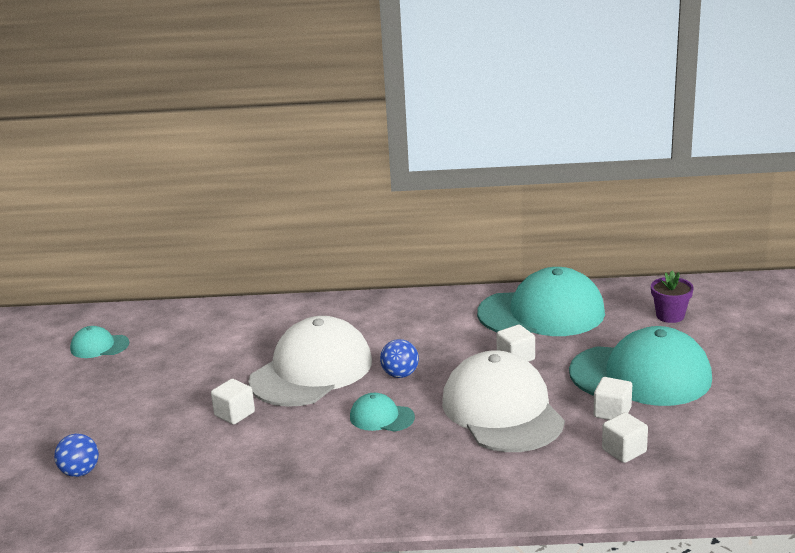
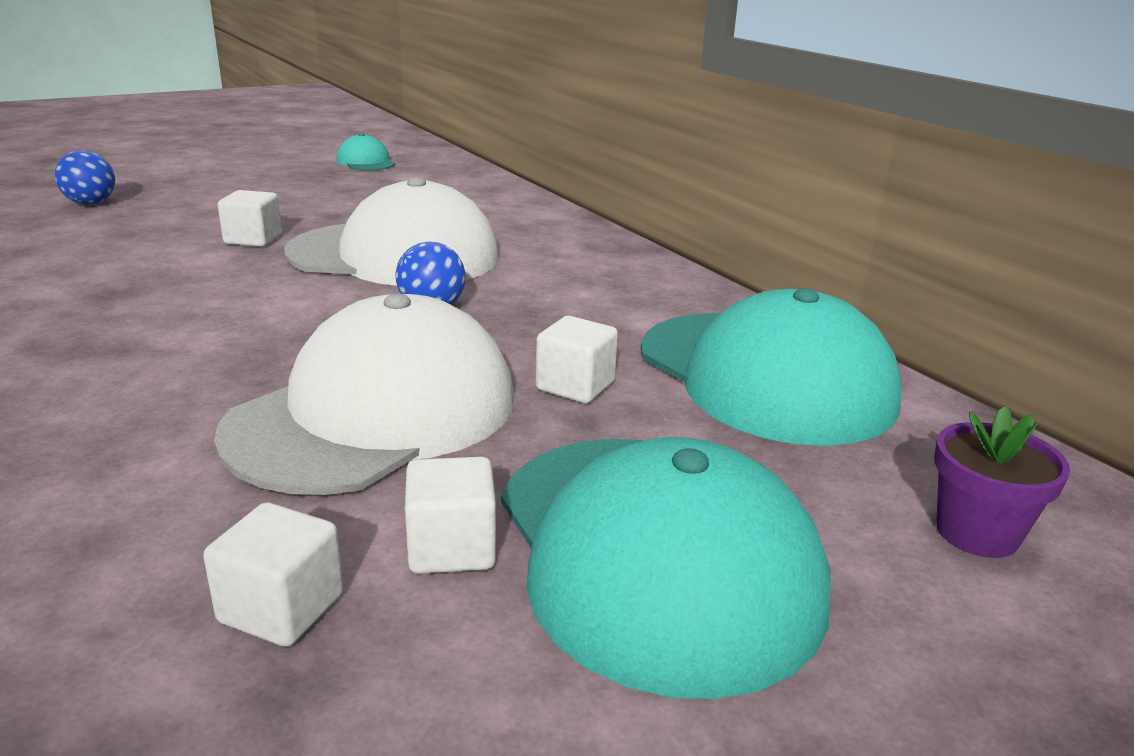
camera: 55 degrees right, 0 degrees up
(381, 417) = (293, 321): turquoise cap -> none

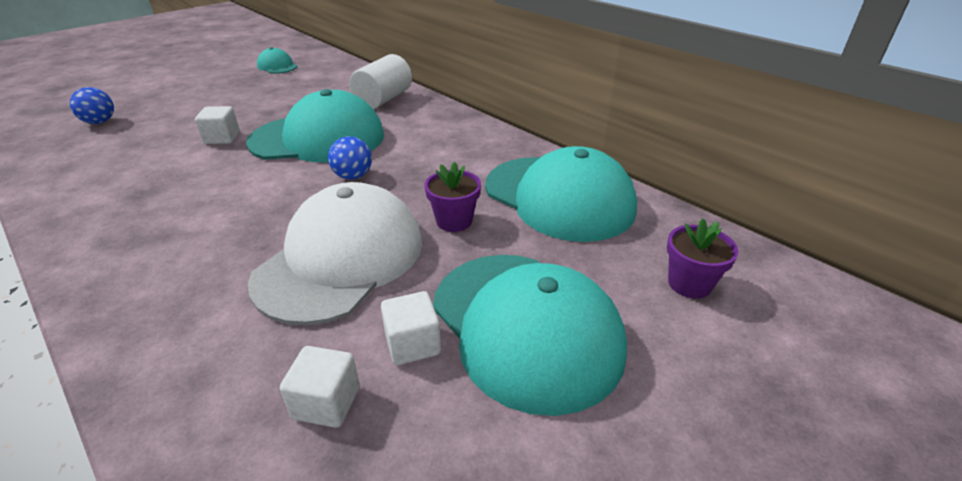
camera: 10 degrees left, 10 degrees up
(394, 255) = (318, 138): white cap -> turquoise cap
(512, 216) = (383, 99): none -> white cylinder
(575, 386) = (454, 221): white cube -> purple flower pot

